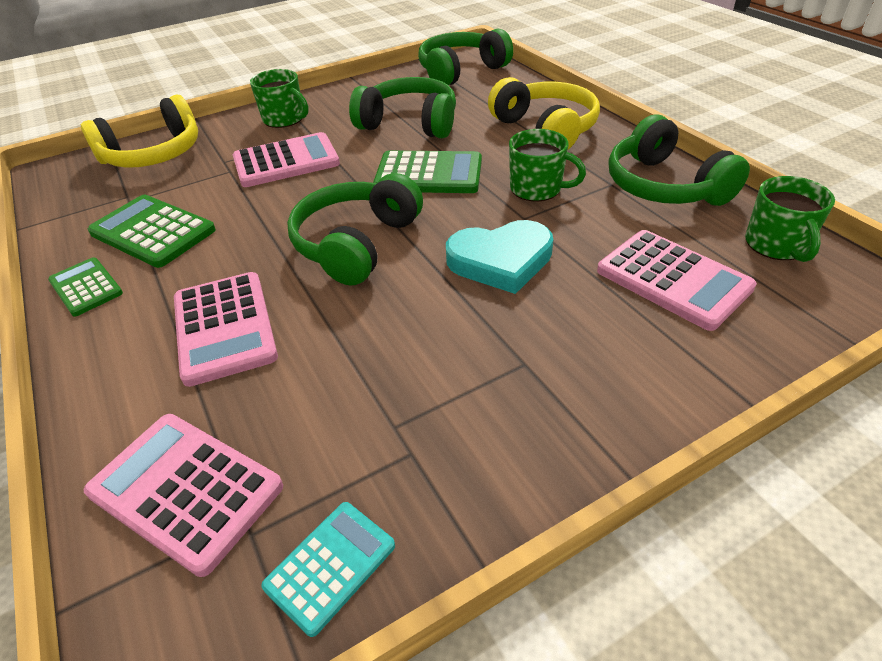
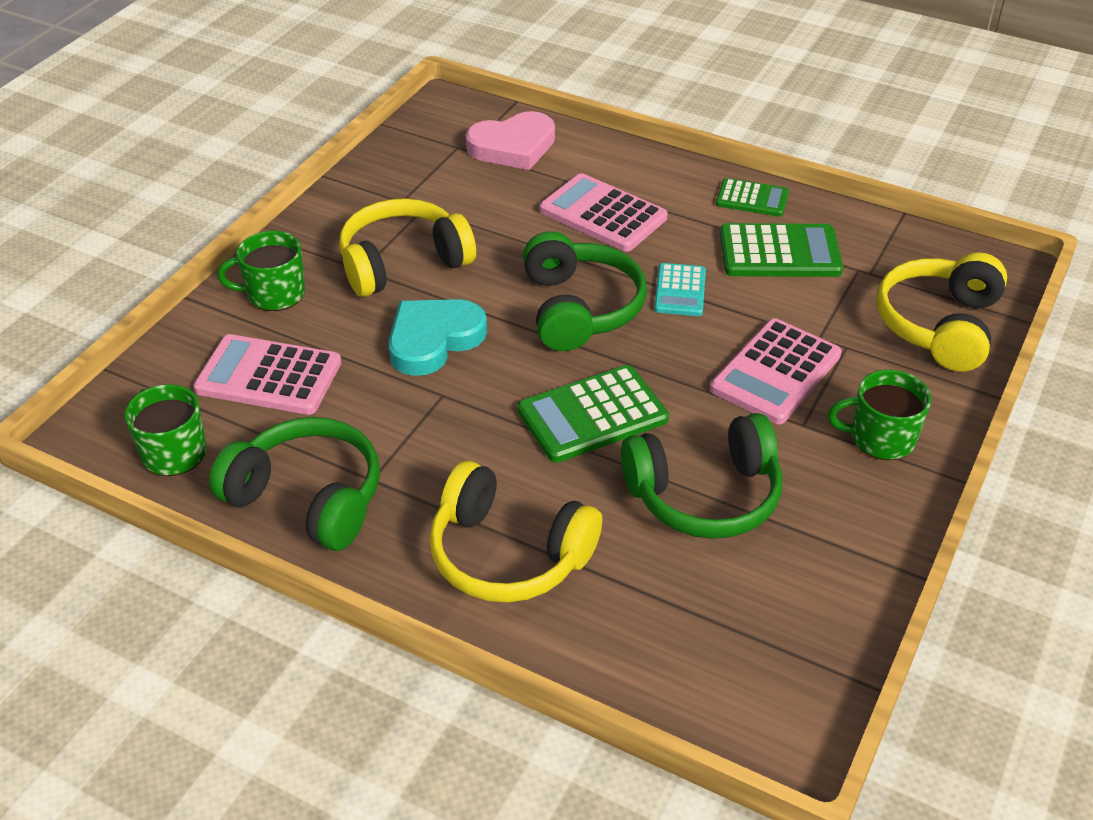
camera: 145 degrees right, 0 degrees up
(185, 490) = (513, 146): pink calculator -> pink heart
(330, 566) = (405, 152): turquoise calculator -> turquoise calculator (680, 291)
(461, 71) = (760, 670): green headphones -> none
(474, 353) = (403, 262): none -> yellow headphones
(537, 189) = (453, 439): green mug -> green mug (274, 294)

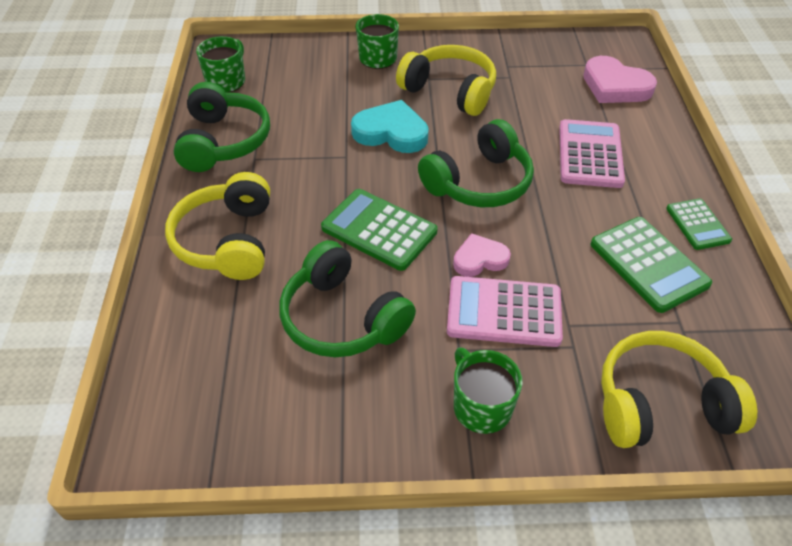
camera: 60 degrees right, 5 degrees up
(268, 376) = (308, 86): pink calculator -> none
(680, 291) = (546, 225): turquoise calculator -> none
(693, 357) = (479, 259): none -> pink heart

